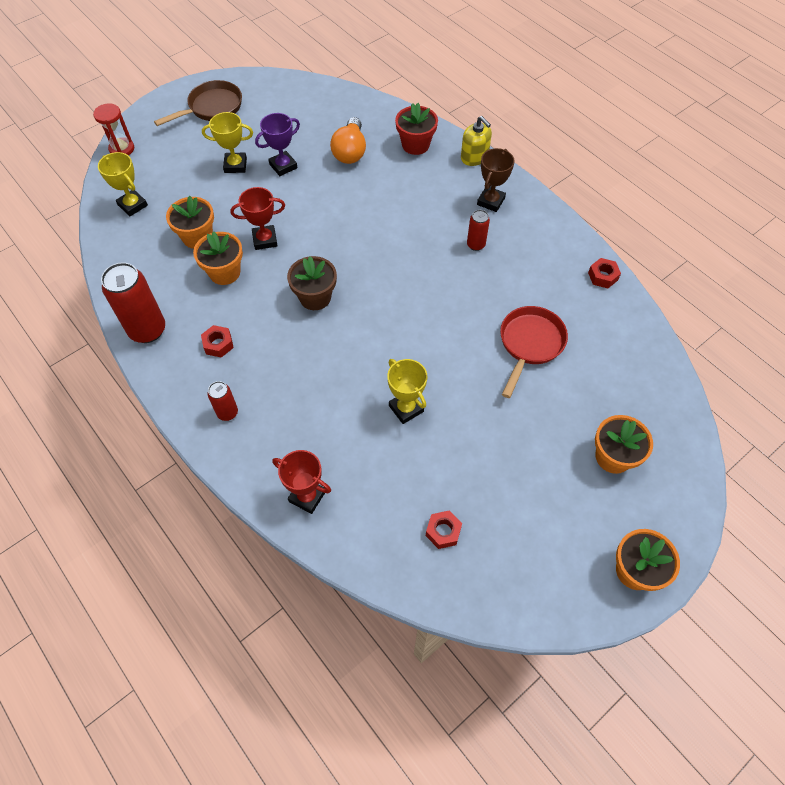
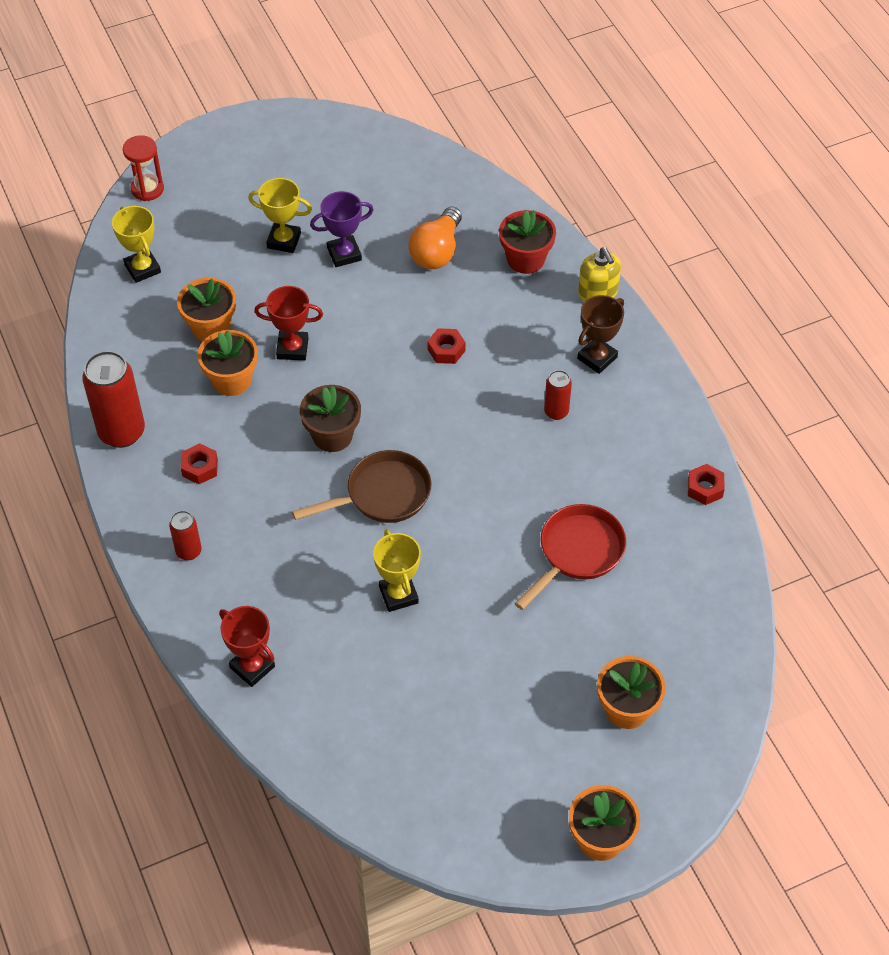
camera: 15 degrees right, 5 degrees down
(212, 108) = (276, 154): brown pan -> brown pan (382, 495)
(443, 531) = (394, 742): red nut -> red nut (446, 350)

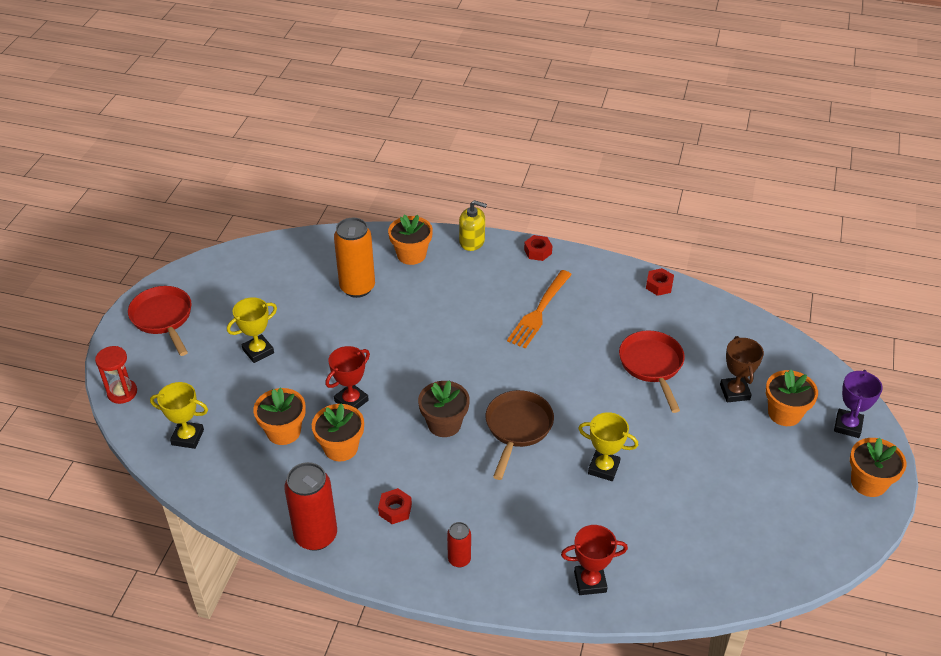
camera: 50 degrees left, 10 degrees down
(255, 148) = (163, 318): none -> red pan
(344, 254) = (306, 330): purple trophy -> purple trophy (848, 426)
(437, 251) = (357, 287): orange light bulb -> orange can
(446, 350) = (438, 330): red nut -> red nut (537, 251)
(525, 259) = (411, 255): red flower pot -> orange flower pot
(556, 412) = (539, 311): red can -> orange fork
(597, 358) = (519, 271): brown trophy -> brown trophy (734, 392)

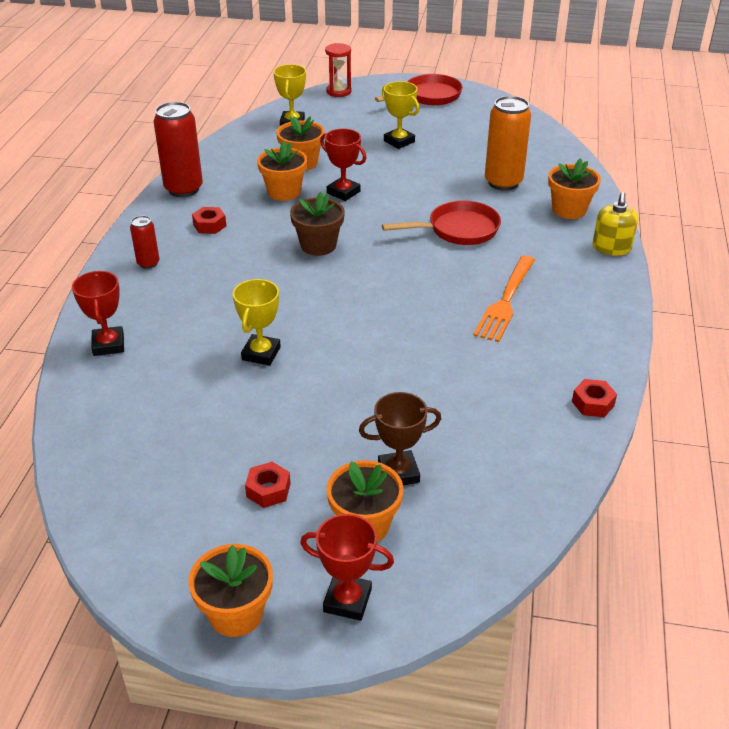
camera: 85 degrees right, 5 degrees down
(517, 428) = (316, 291): brown pan -> none
(537, 251) = (616, 297): red nut -> red nut (268, 490)
(539, 311) = (506, 301): orange fork -> orange fork turned 90 degrees counterclockwise
(652, 366) = (433, 394): red pan -> red pan (458, 230)
(848, 426) = (347, 600): purple trophy -> red trophy

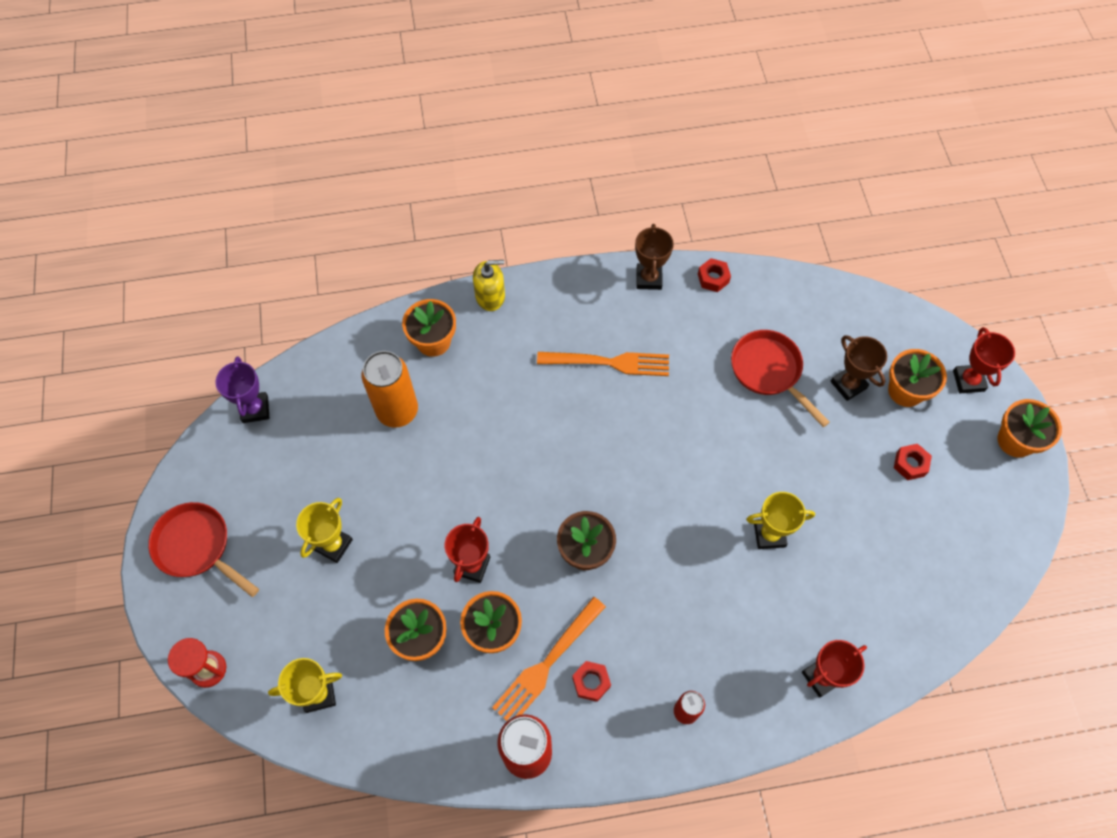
camera: 110 degrees left, 25 degrees up
(240, 209) = (547, 663): none -> orange fork
(458, 230) = (507, 430): red pan -> red pan (769, 371)
(533, 126) = (255, 409): none -> purple trophy
(606, 353) = (649, 278): none -> brown trophy

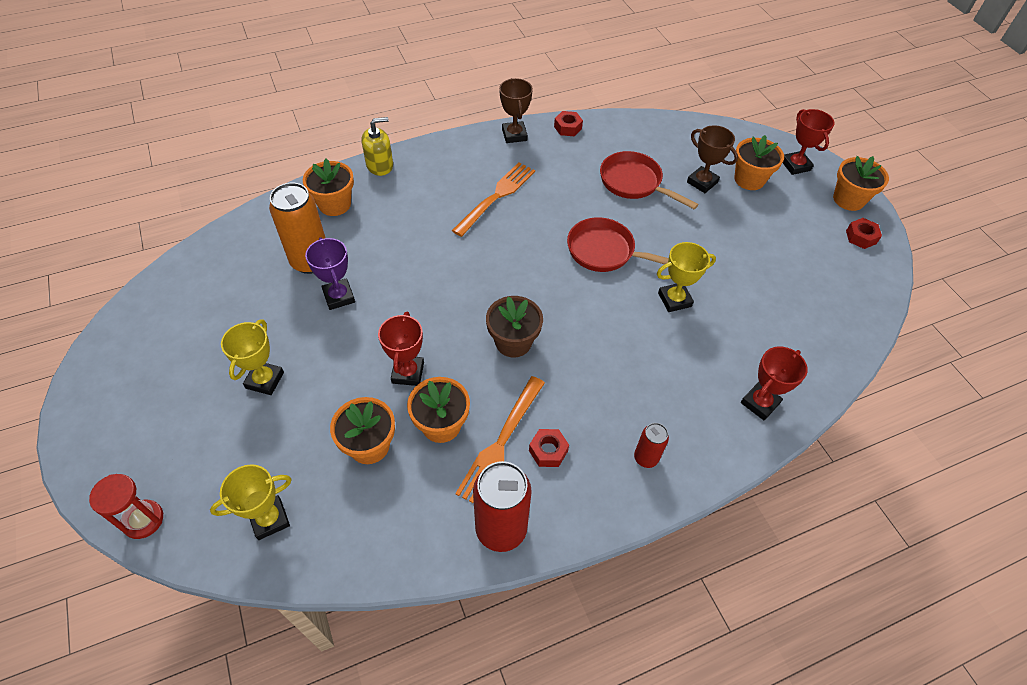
camera: 15 degrees left, 10 degrees down
(197, 547) = (120, 408): red pan -> red pan (605, 252)
(255, 409) = (169, 281): purple trophy -> purple trophy (339, 297)
(609, 362) = (496, 197): orange fork -> orange fork turned 45 degrees counterclockwise
(910, 464) = (772, 229): red nut -> red nut (861, 237)

